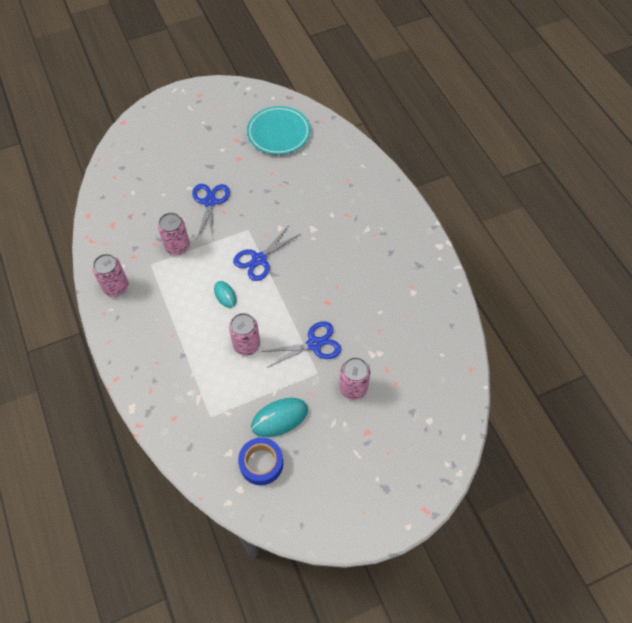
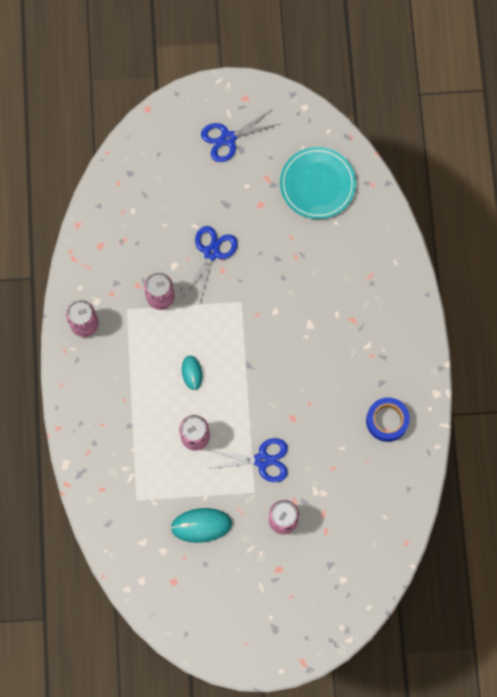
camera: 20 degrees right, 15 degrees up
(259, 259) = (240, 343): blue scissors -> blue scissors (228, 138)
(261, 463) = (169, 563): blue tape -> blue tape (387, 421)

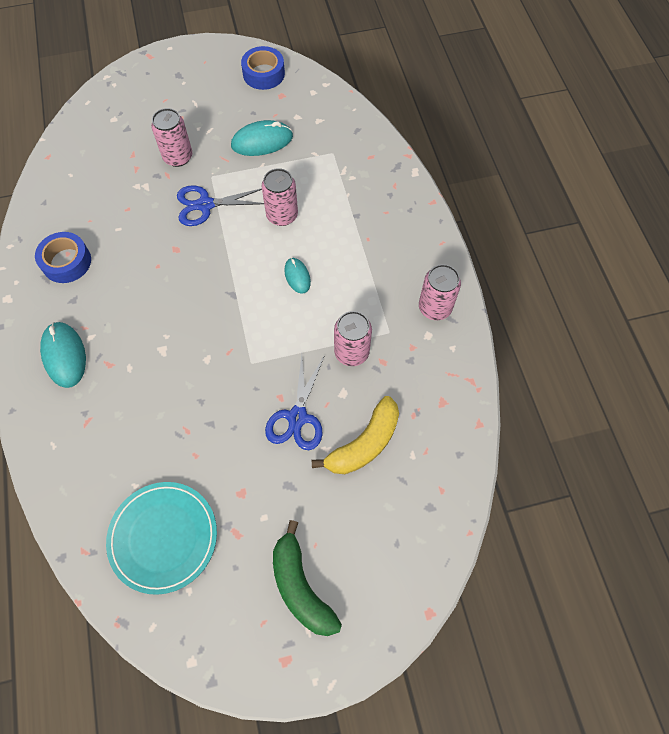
camera: 170 degrees right, 10 degrees down
(166, 224) = (364, 443): none -> yellow banana
(187, 614) = (264, 74): none -> blue tape
(228, 138) = (301, 586): blue scissors -> green banana
(387, 333) = (64, 355): none -> turquoise mouse

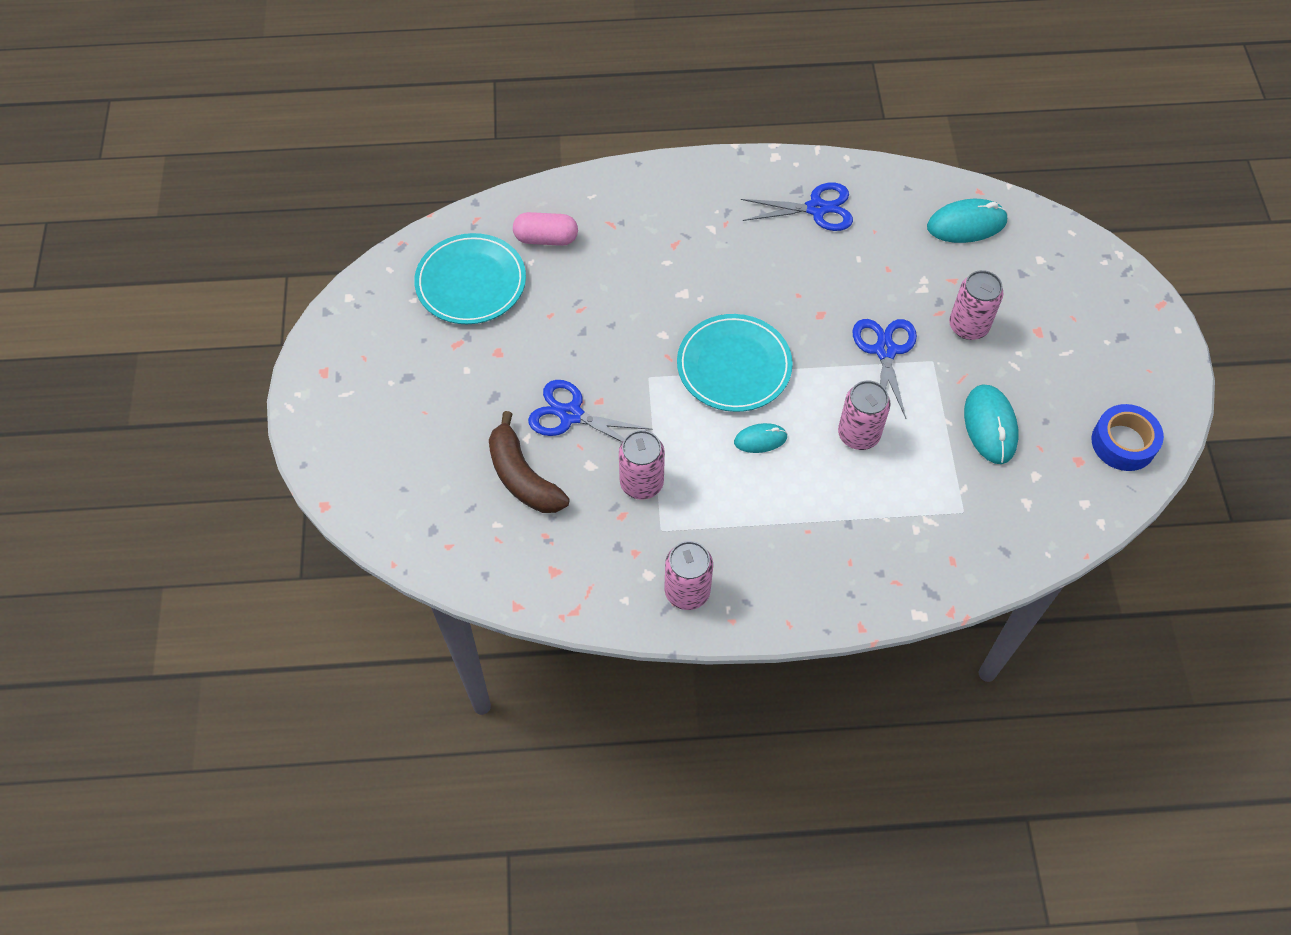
camera: 100 degrees right, 5 degrees down
(64, 355) = (693, 206): turquoise mouse -> turquoise mouse (966, 224)
(66, 262) = (816, 208): blue tape -> blue scissors
(106, 477) = (546, 238): none -> pink capsule
(232, 302) = (734, 366): none -> turquoise plate
(301, 586) = (387, 393): green banana -> none
(364, 443) = (523, 477): yellow banana -> brown banana

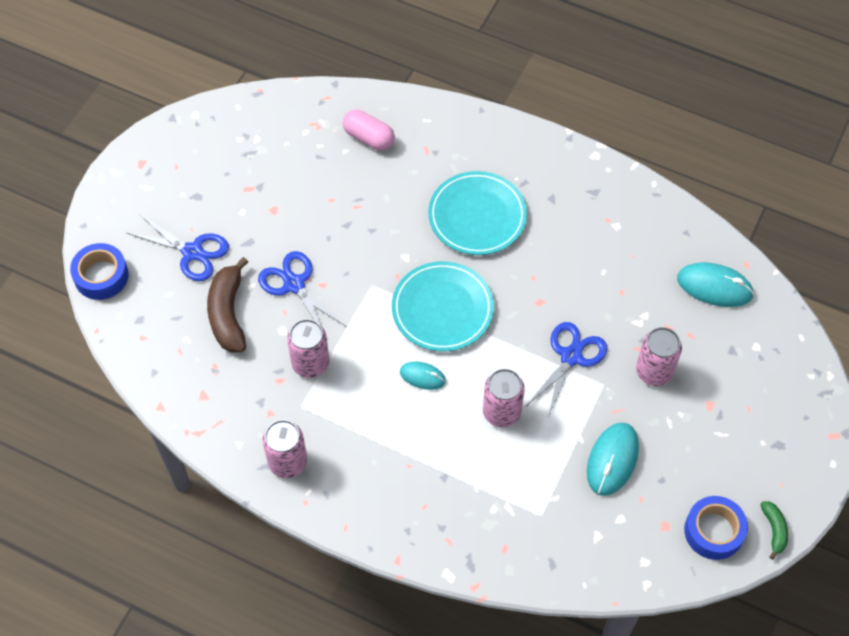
camera: 30 degrees right, 0 degrees up
(359, 506) = (101, 276): none -> blue tape
(471, 282) = (290, 146): turquoise plate -> turquoise plate (477, 216)
(816, 208) = (598, 214): blue scissors -> blue scissors (192, 252)
(1172, 414) = (774, 530): none -> green banana

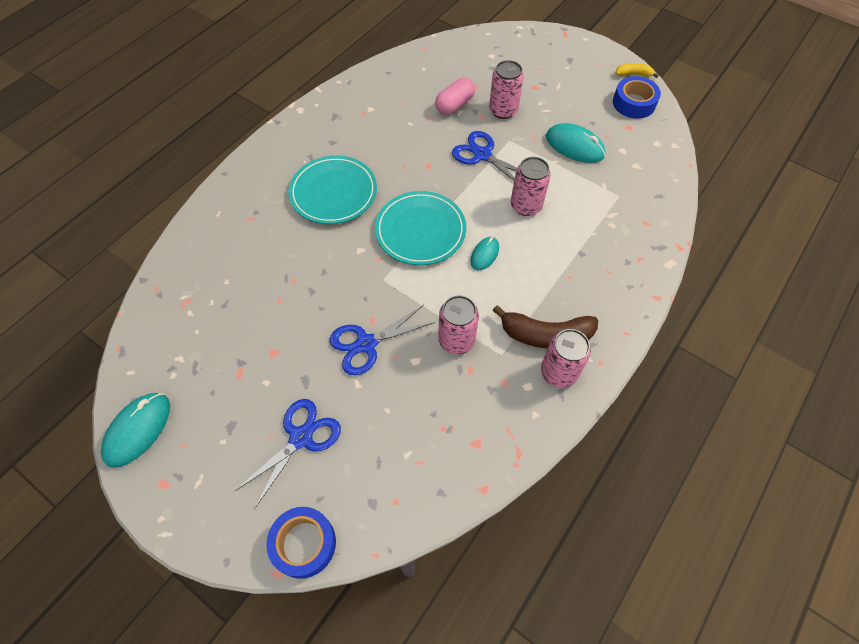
camera: 80 degrees left, 0 degrees up
(228, 313) = (385, 409): brown banana -> brown banana (545, 335)
(369, 138) = (219, 260): pink capsule -> pink capsule (454, 105)
(714, 287) = (438, 66): turquoise mouse -> turquoise mouse (138, 430)
(774, 530) = (633, 74): green banana -> yellow banana

